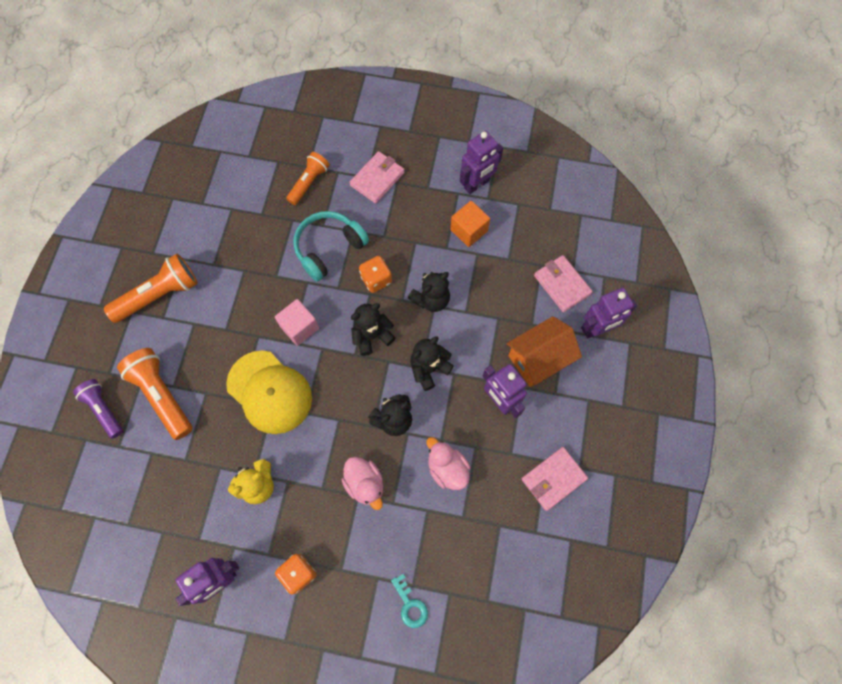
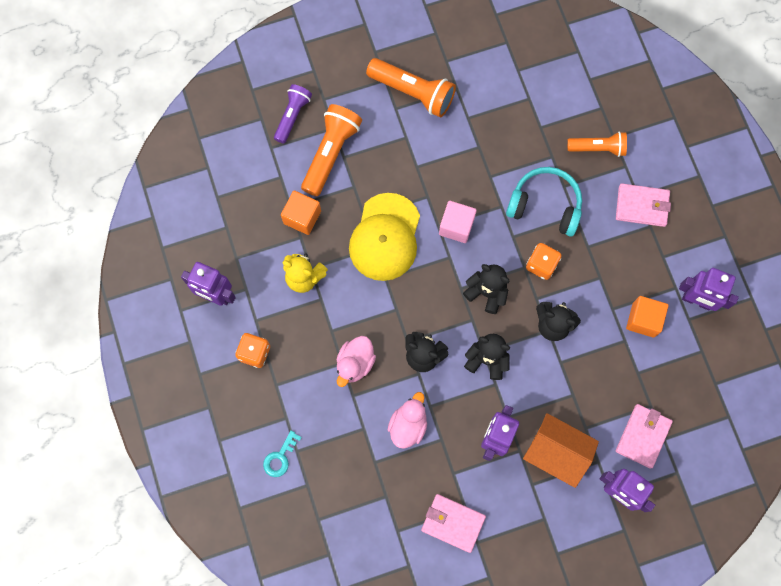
camera: 60 degrees right, 5 degrees up
(202, 455) = (302, 217): none -> orange cube

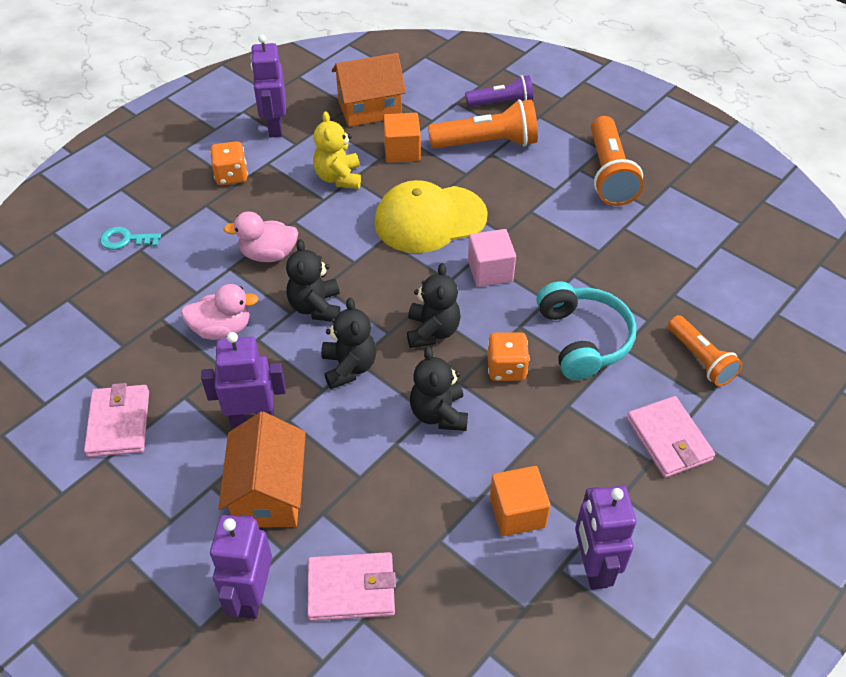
camera: 60 degrees right, 25 degrees down
(238, 214) = (369, 109): none -> orange house

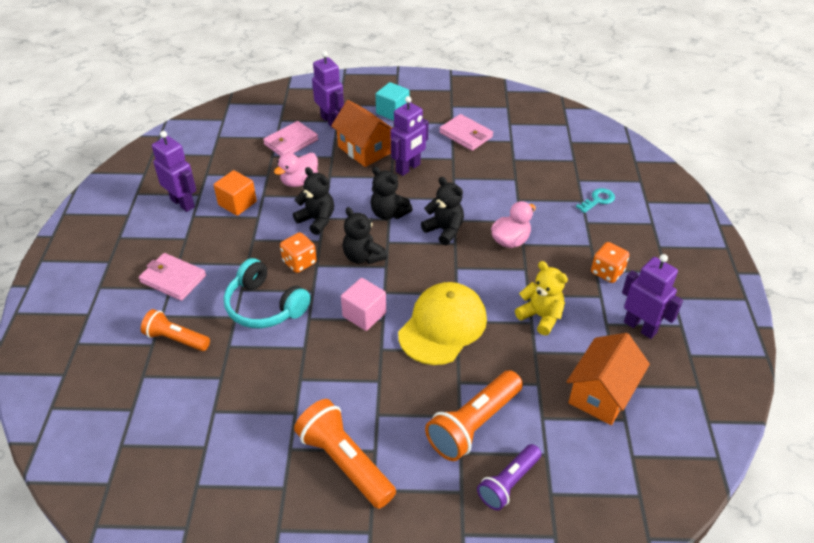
camera: 140 degrees right, 5 degrees down
(148, 545) = (392, 112): none -> turquoise cube
(222, 329) = (478, 192): pink duck -> pink duck (299, 181)
(402, 151) = (527, 370): orange cube -> none

